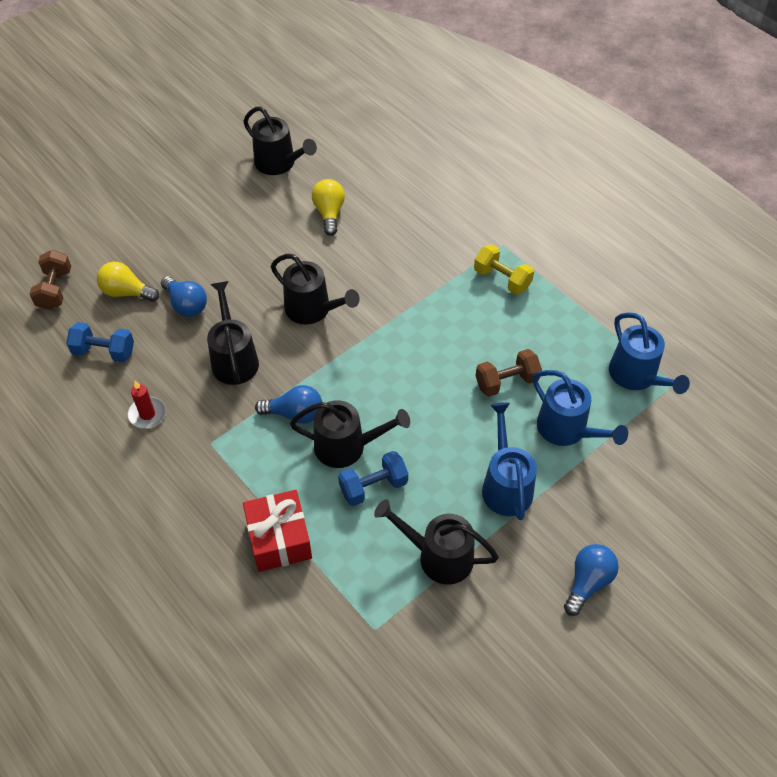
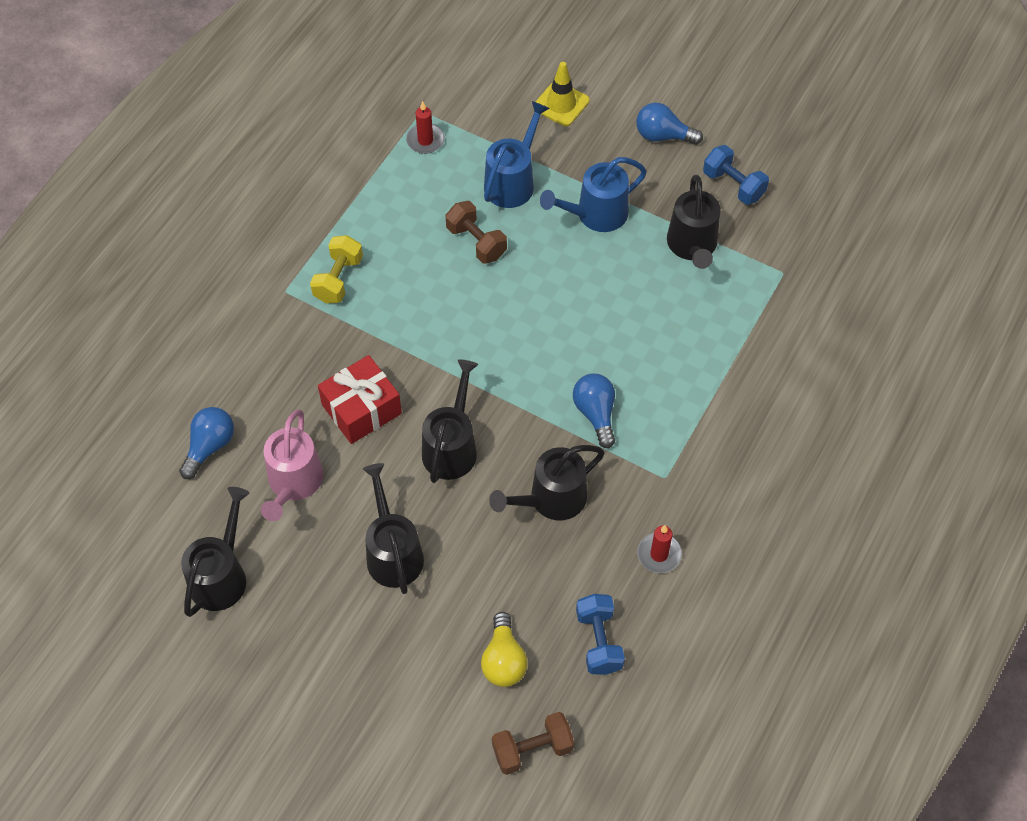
camera: 110 degrees left, 5 degrees up
(186, 305) = (496, 583): blue light bulb -> blue light bulb (210, 446)
(279, 539) = (738, 375): red gift -> red gift (361, 409)
(329, 213) = (293, 483): yellow light bulb -> pink watering can
(347, 446) = (613, 354): black watering can -> black watering can (393, 552)
(373, 487) = (647, 317): blue dumbbell -> blue dumbbell (733, 185)
(637, 376) = (425, 140): blue watering can -> red candle
(655, 501) = (561, 104): none -> yellow traffic cone

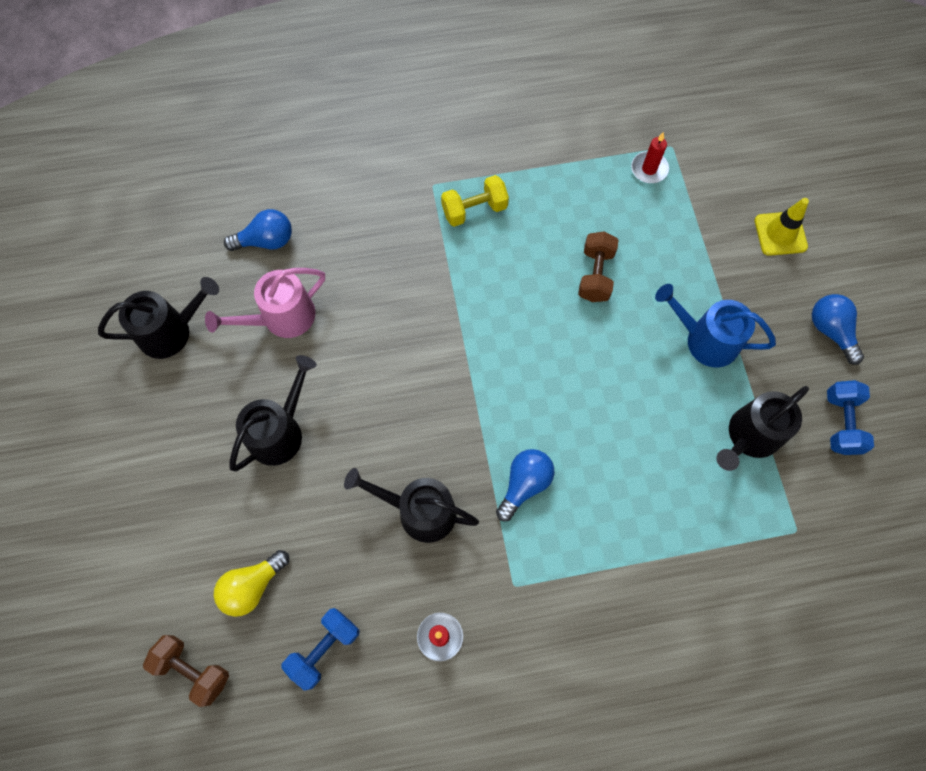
camera: 50 degrees right, 10 degrees up
(361, 409) = (380, 313): red gift -> none
(451, 447) = (403, 401): black watering can -> none
(512, 181) = (674, 257): blue watering can -> none

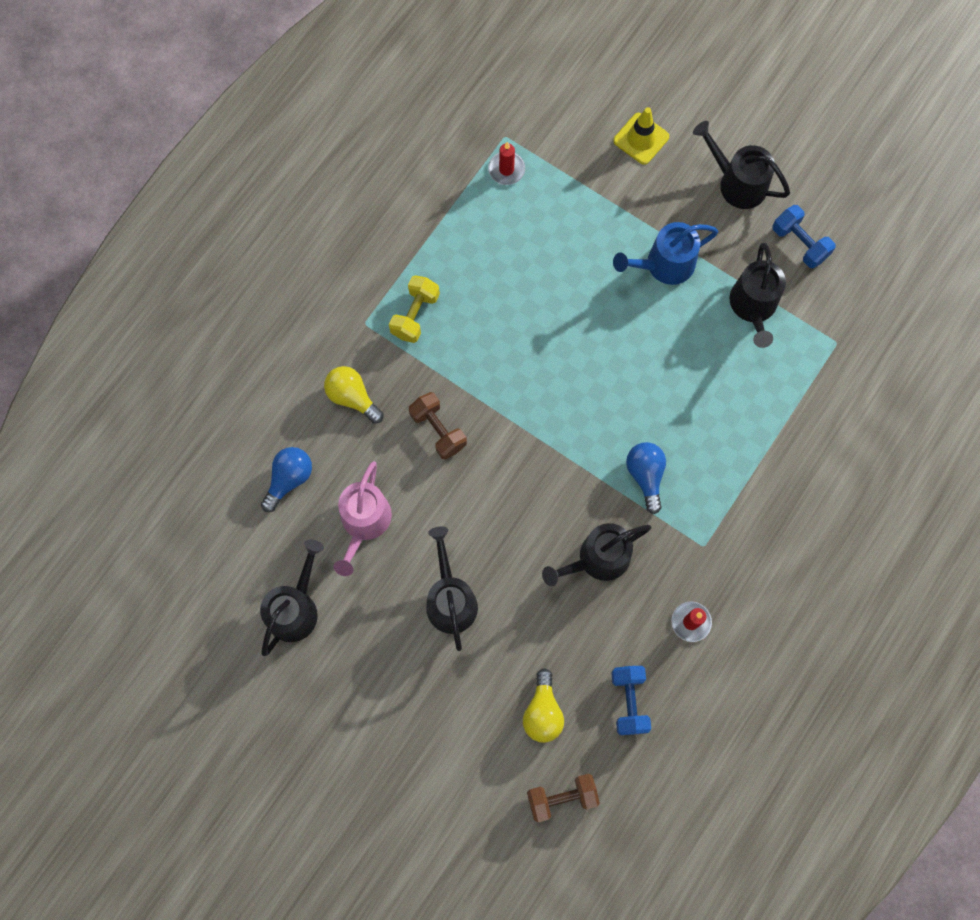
camera: 45 degrees left, 5 degrees up
(369, 226) = (352, 397): none -> yellow light bulb
(595, 275) = (547, 285): brown dumbbell -> brown dumbbell (438, 430)
(830, 331) = (737, 183): blue light bulb -> black watering can

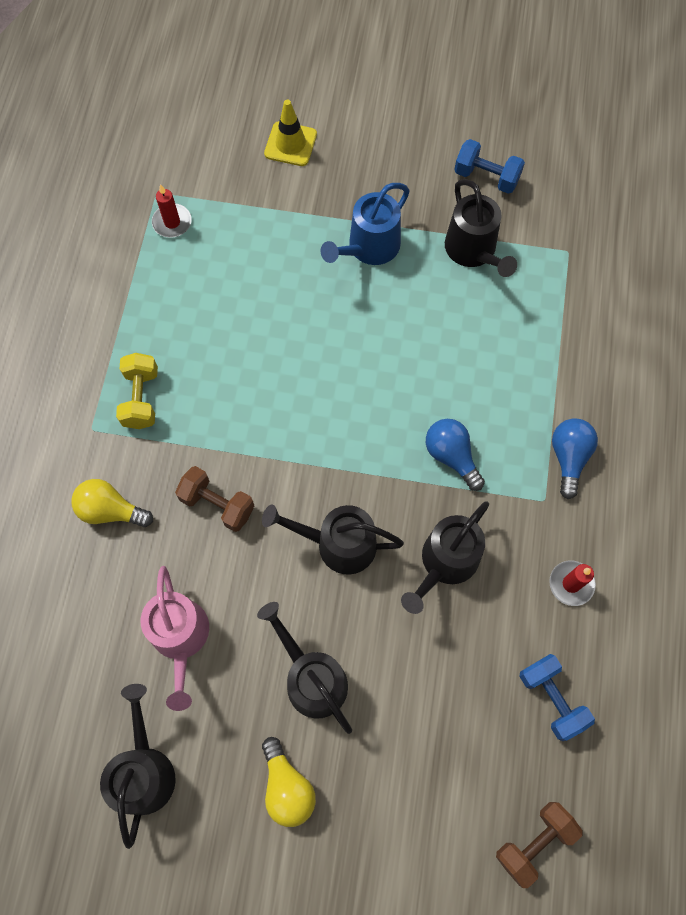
camera: 25 degrees left, 5 degrees down
(289, 479) = (77, 628): blue light bulb -> blue light bulb (568, 458)
(542, 712) = (467, 755): yellow light bulb -> yellow light bulb (287, 787)
(737, 183) = (400, 147): black watering can -> black watering can (338, 544)

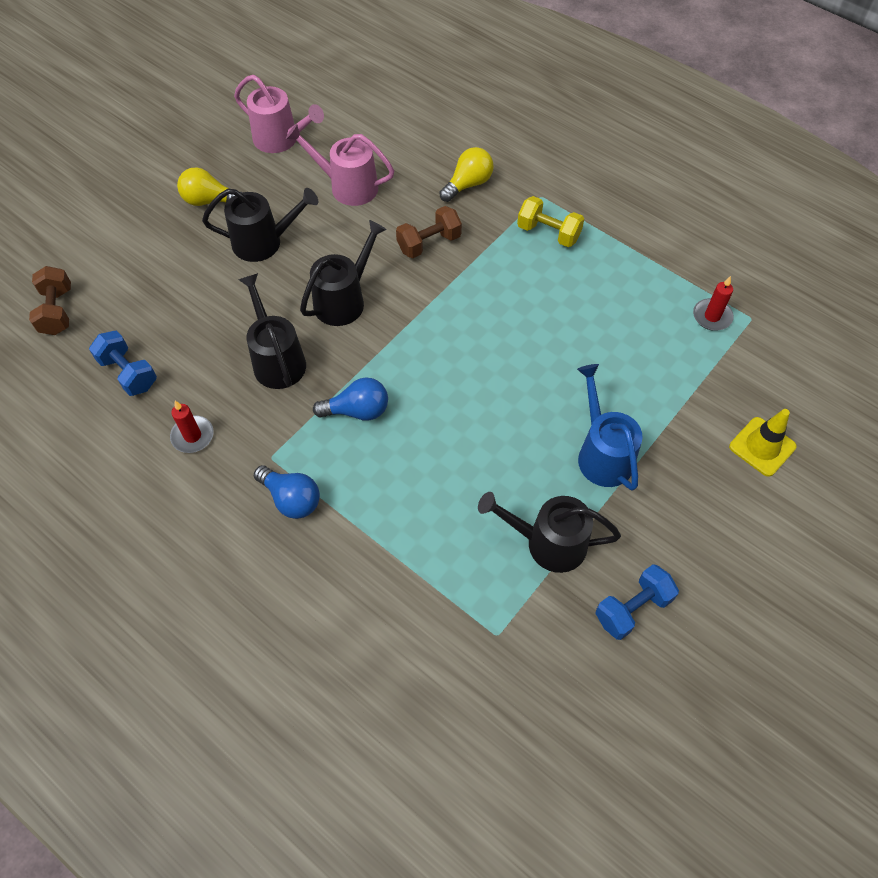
camera: 120 degrees right, 10 degrees down
(144, 770) = (281, 139): black watering can -> pink watering can
(551, 698) = (128, 373): blue dumbbell -> blue dumbbell turned 45 degrees clockwise

